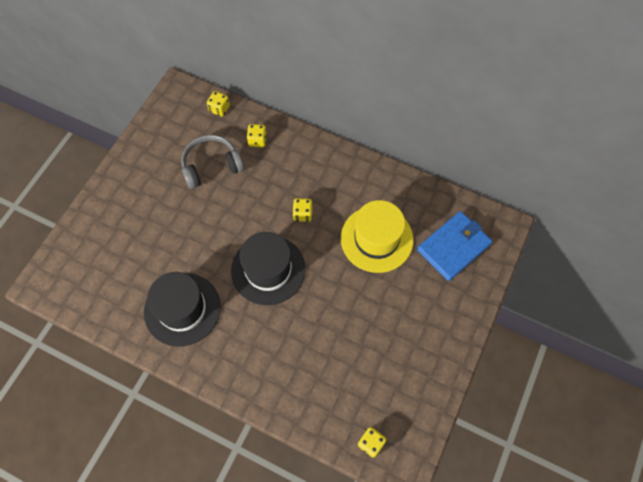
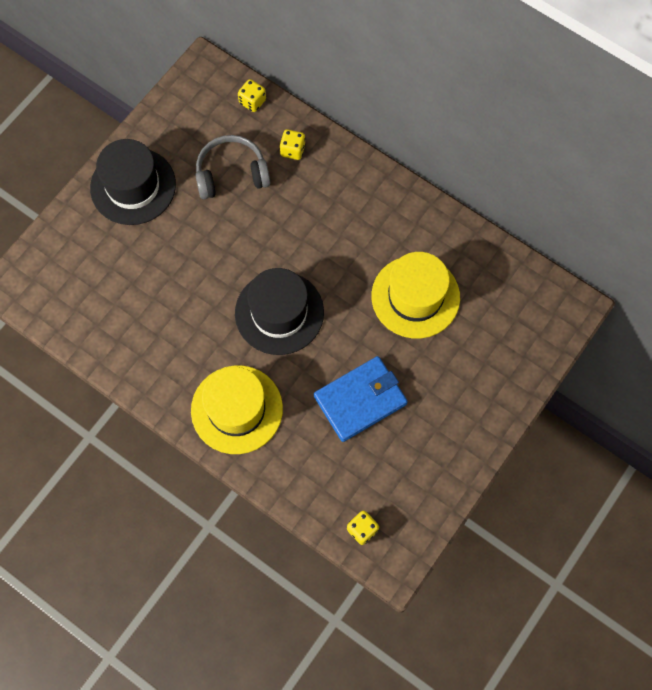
camera: 10 degrees right, 5 degrees up
(182, 309) = (172, 342): black hat -> black hat (133, 186)
(245, 357) = (237, 409): none -> yellow hat
(302, 214) = (332, 252): yellow dice -> none
(453, 247) = (506, 322): blue wallet -> blue wallet (360, 400)

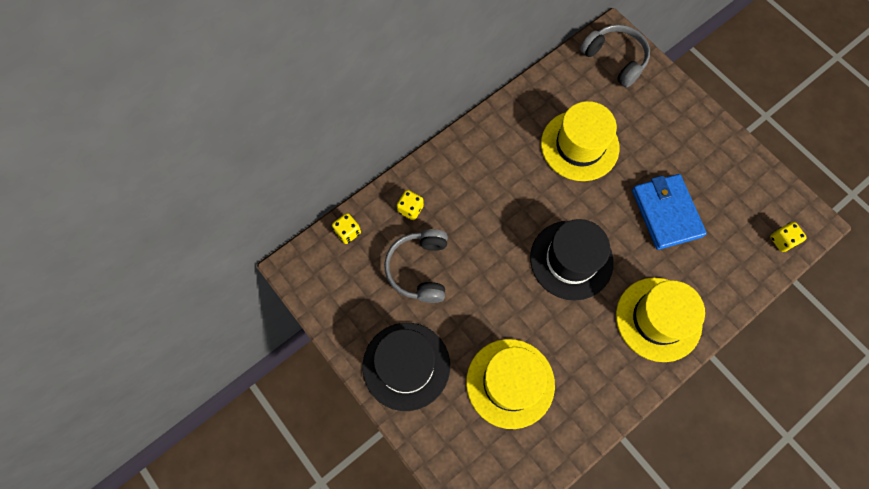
camera: 75 degrees left, 0 degrees up
(137, 280) = (510, 383): none -> yellow hat
(540, 315) = (615, 59): none -> grey headphones

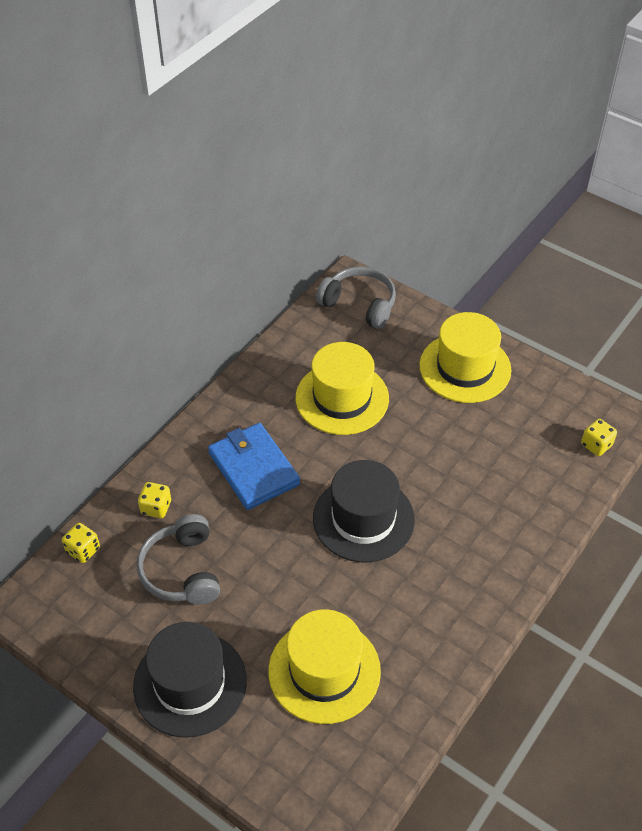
camera: 15 degrees left, 20 degrees down
(658, 319) = (482, 558): yellow hat -> yellow hat (465, 368)
(666, 213) = (459, 445): blue wallet -> blue wallet (253, 469)

